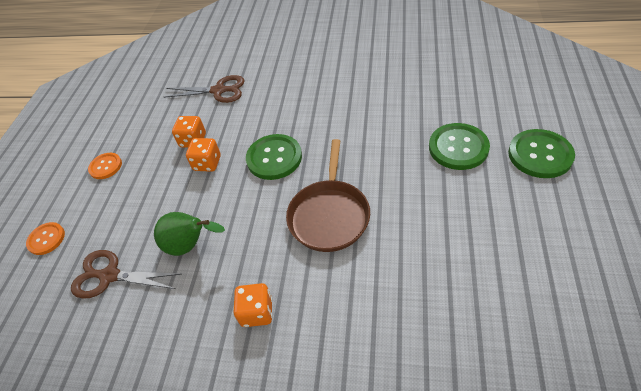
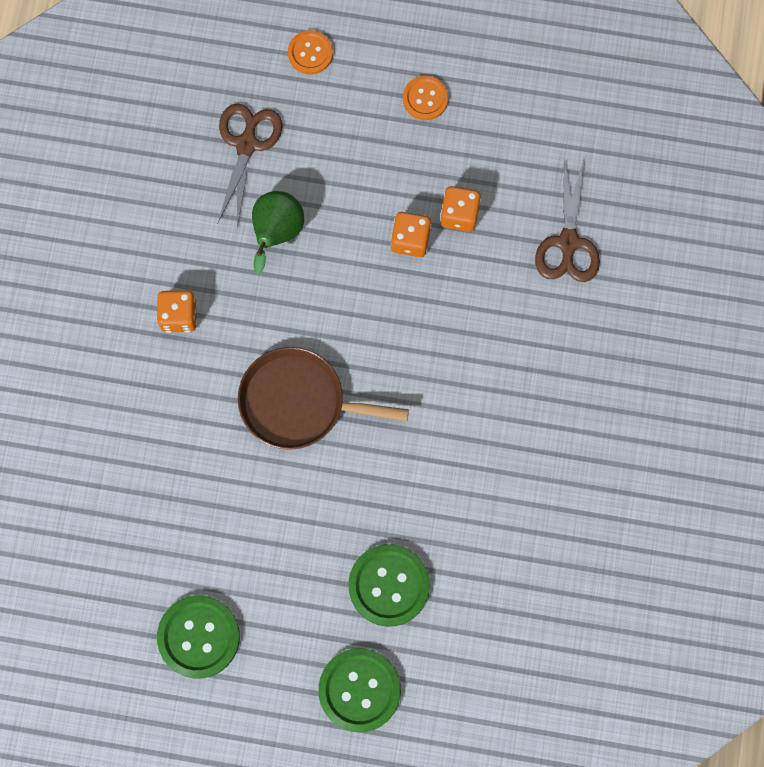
camera: 85 degrees right, 25 degrees up
(274, 158) = (407, 332): green button -> green button (198, 637)

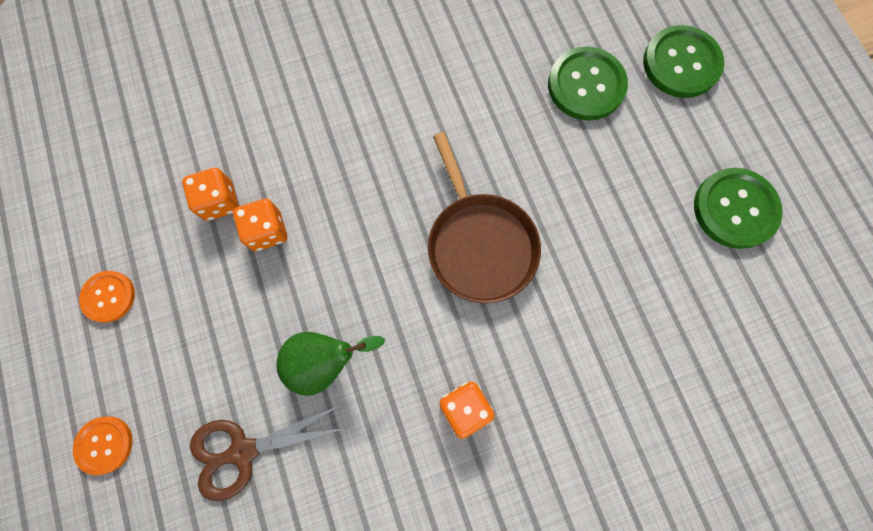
camera: 120 degrees left, 0 degrees up
(568, 242) = (201, 99): brown scissors -> none

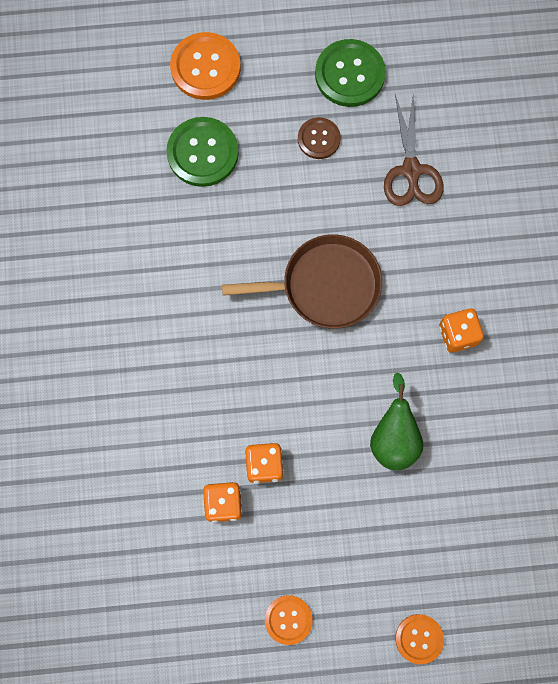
camera: 75 degrees left, 0 degrees up
(243, 451) = (451, 520): brown scissors -> brown scissors (411, 170)
(645, 195) = (319, 139): none -> brown button
(681, 63) = (205, 67): green button -> orange button

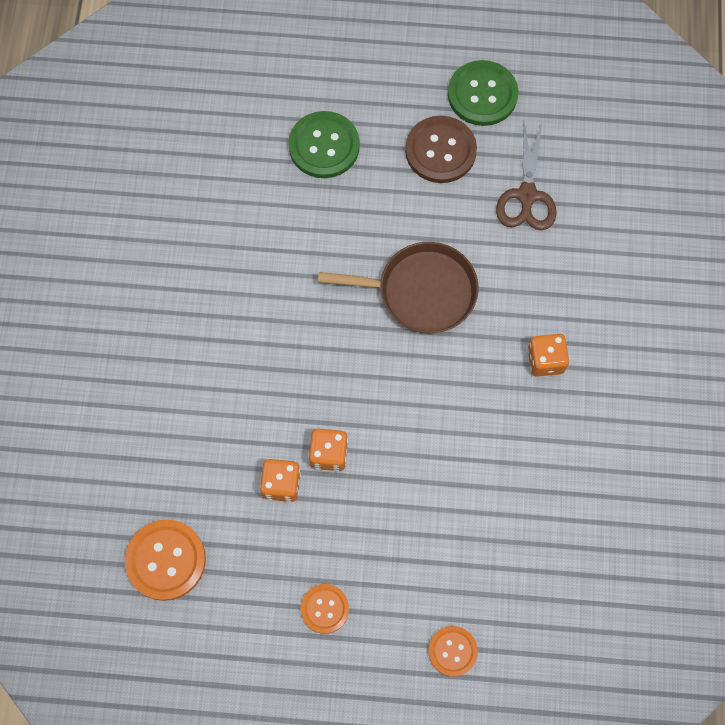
camera: 10 degrees right, 5 degrees down
(205, 67) = (342, 66): orange button -> orange button (166, 560)
(319, 139) = (440, 151): brown button -> brown button, size x1.66
(393, 438) = (462, 450): green pear -> none

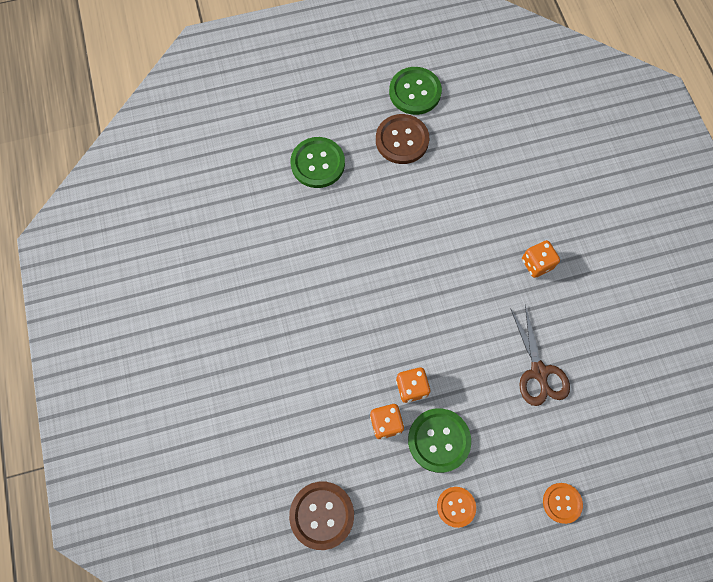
camera: 20 degrees left, 0 degrees up
(166, 560) = (322, 515): orange button -> brown button
(336, 526) = (439, 440): none -> green button
(421, 291) = (429, 244): brown pan -> none
(527, 195) = (474, 151): brown scissors -> brown scissors (539, 372)

